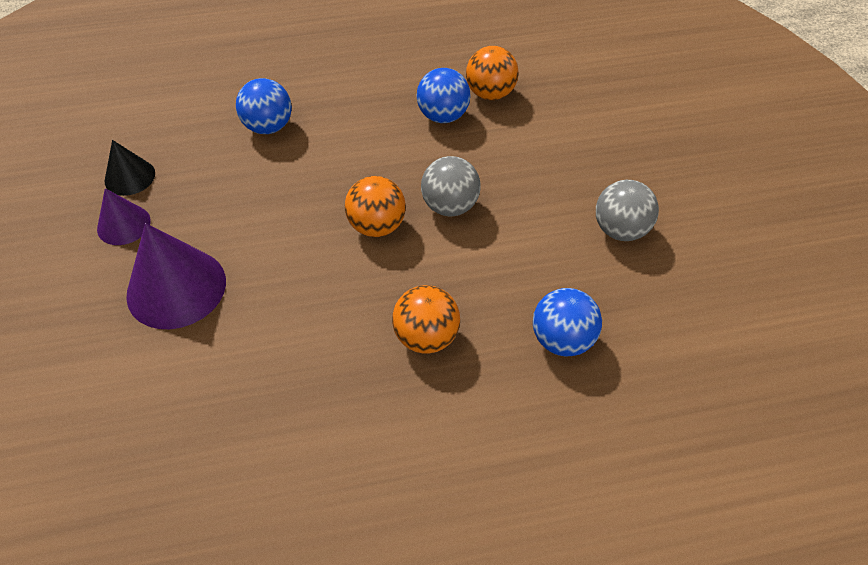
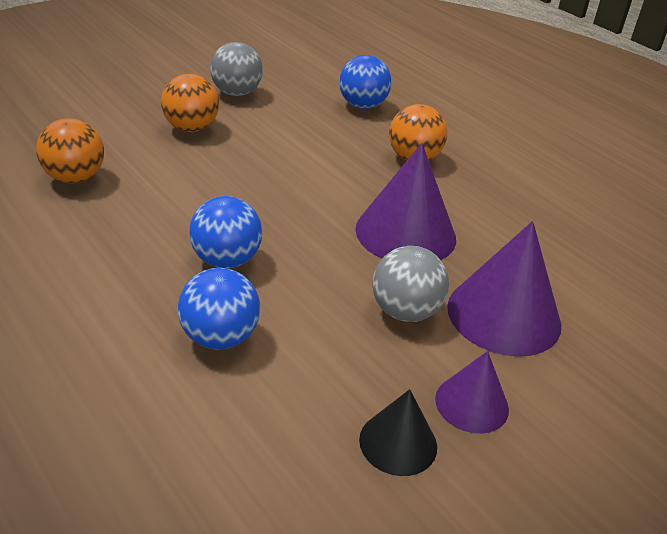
camera: 120 degrees left, 15 degrees down
(310, 271) = (405, 233): none -> purple cone
(377, 226) = (321, 208): orange ball -> orange ball (191, 128)
(443, 116) = (130, 202): blue ball -> blue ball (226, 260)
(450, 206) = (265, 173): grey ball -> grey ball (405, 311)

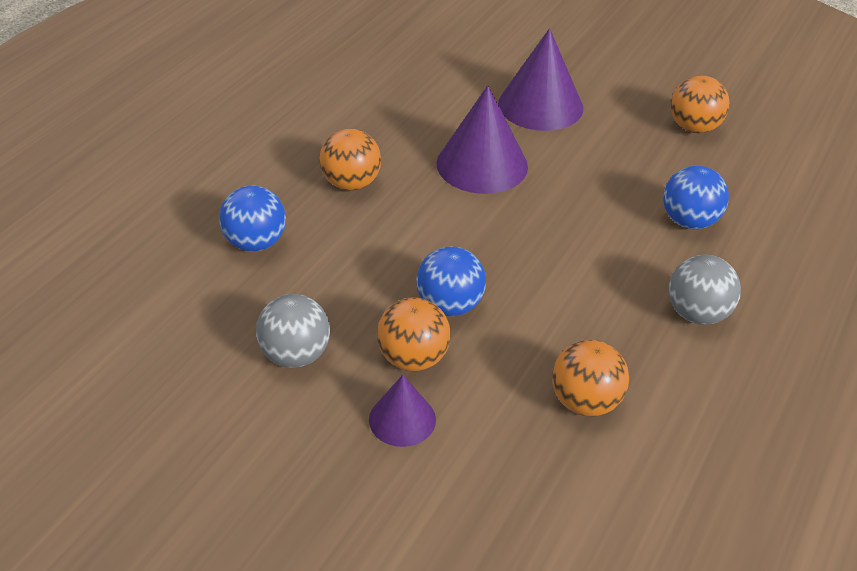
camera: 110 degrees left, 5 degrees up
(226, 260) = (607, 248): blue ball -> blue ball (449, 305)
(398, 443) = (694, 128): black cone -> orange ball
(405, 311) = (579, 146): grey ball -> grey ball (697, 314)
(471, 404) = (636, 107): purple cone -> purple cone (402, 419)

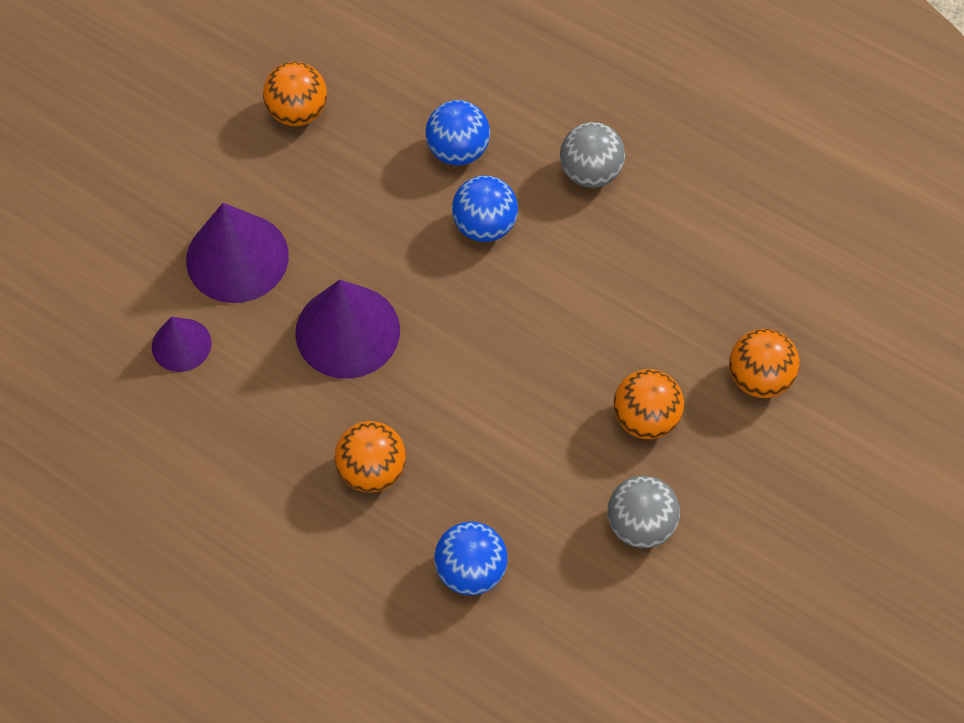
camera: 85 degrees left, 20 degrees up
(402, 419) = (719, 431): purple cone -> purple cone (181, 345)
(449, 305) = (574, 381): blue ball -> blue ball (484, 225)
(585, 402) = (698, 281): orange ball -> orange ball (759, 378)

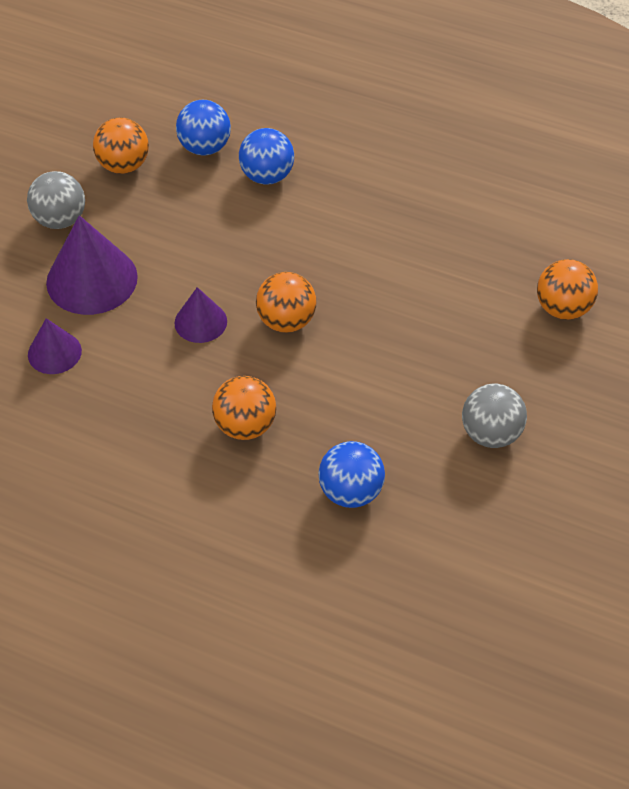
camera: 10 degrees left, 10 degrees down
(347, 331) = (200, 322): purple cone -> purple cone, size x0.57
(484, 225) = (302, 227): blue ball -> blue ball (205, 147)
(590, 172) = (382, 177): grey ball -> grey ball (60, 220)
(645, 418) = (474, 352): orange ball -> orange ball (286, 321)

